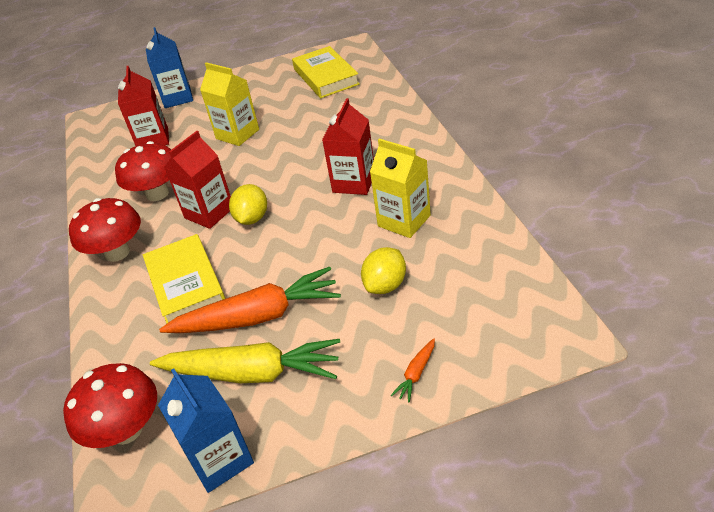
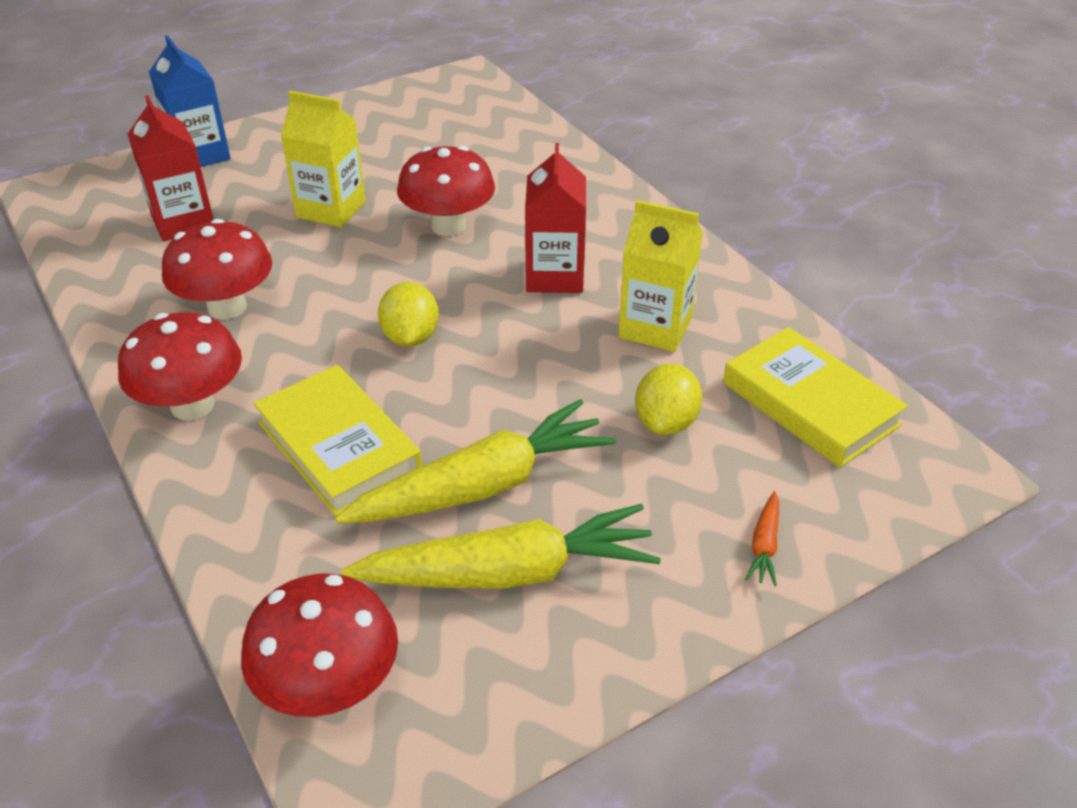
camera: 20 degrees left, 0 degrees up
(209, 213) = (333, 333): red carton -> none
(220, 459) = (511, 710): blue carton -> none
(258, 316) = (483, 485): orange carrot -> yellow carrot
(302, 147) = (448, 226): none -> red mushroom
(326, 77) = (444, 120): yellow book -> yellow book (809, 404)

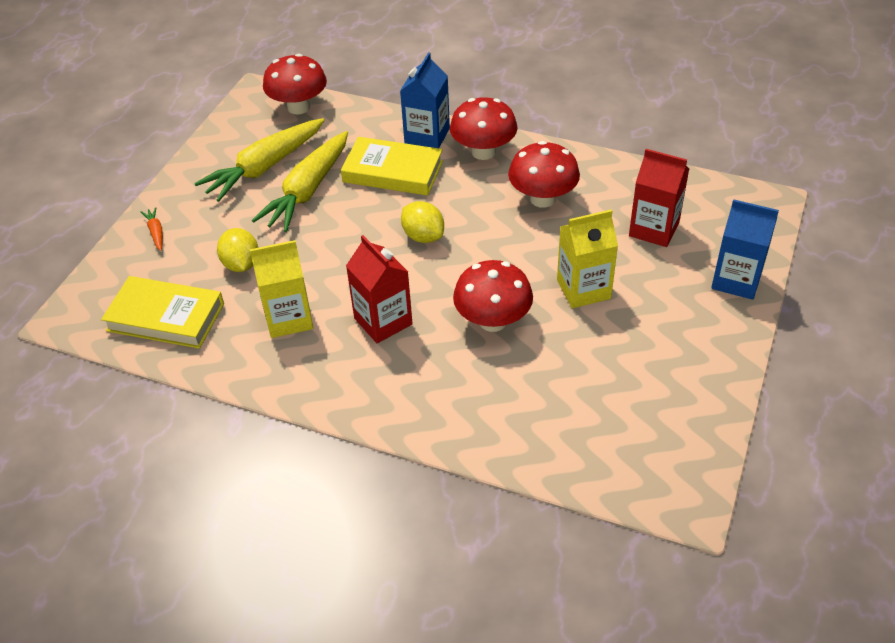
camera: 145 degrees right, 5 degrees up
(220, 478) = (427, 136): none -> blue carton

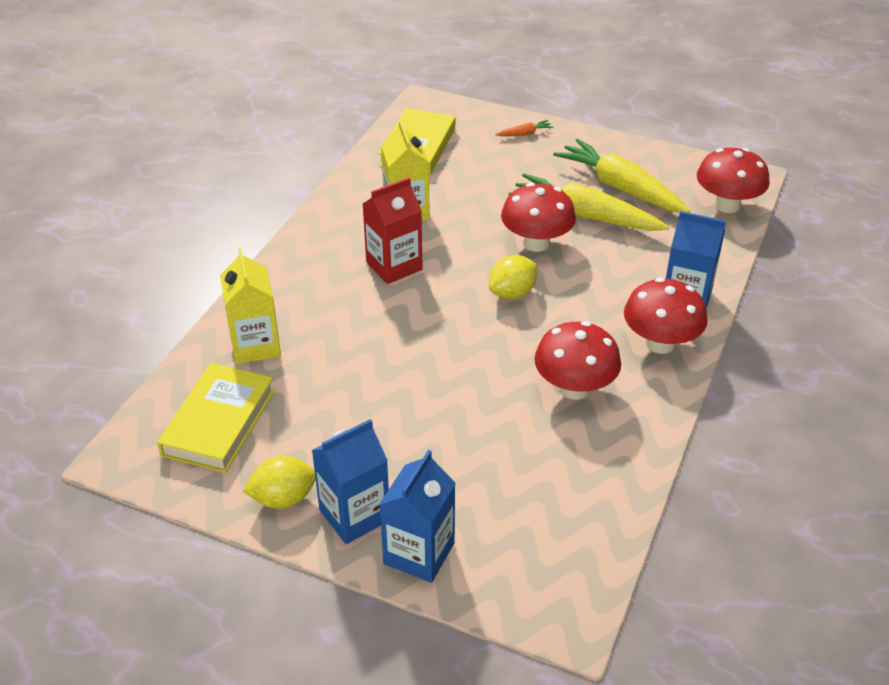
camera: 90 degrees right, 5 degrees down
(241, 264) = (479, 182): yellow lemon -> yellow lemon (283, 498)
(392, 172) = (618, 272): yellow book -> yellow book (219, 422)
(493, 321) = (383, 338): red mushroom -> red mushroom (536, 243)
(583, 289) = (420, 410): yellow carton -> yellow carton (255, 345)
(654, 229) = (517, 485): red carton -> none
(710, 321) = (354, 515): none -> blue carton

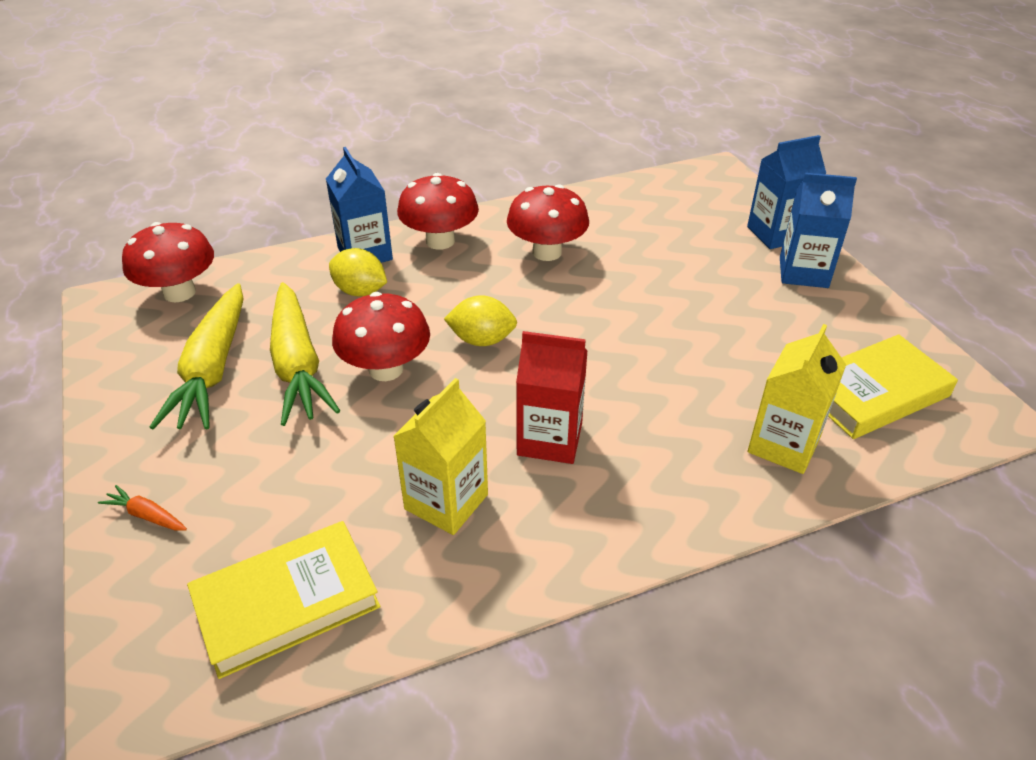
camera: 135 degrees left, 0 degrees up
(283, 498) = (852, 309): yellow lemon -> yellow lemon (360, 291)

